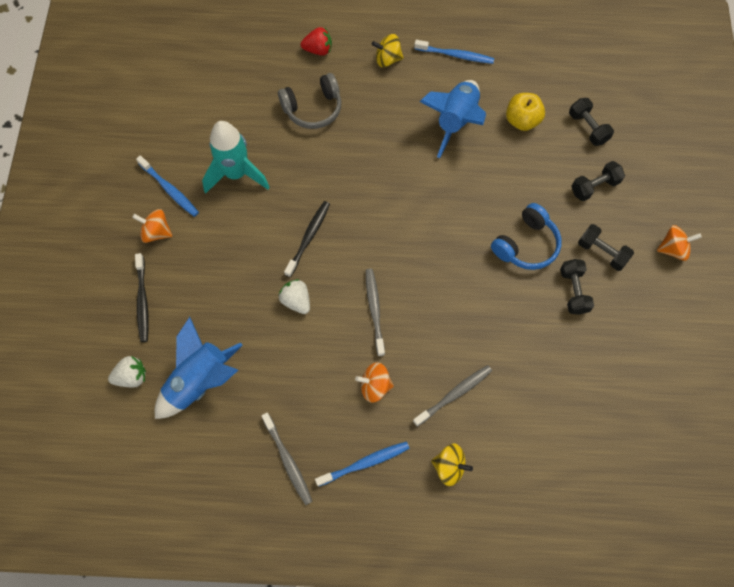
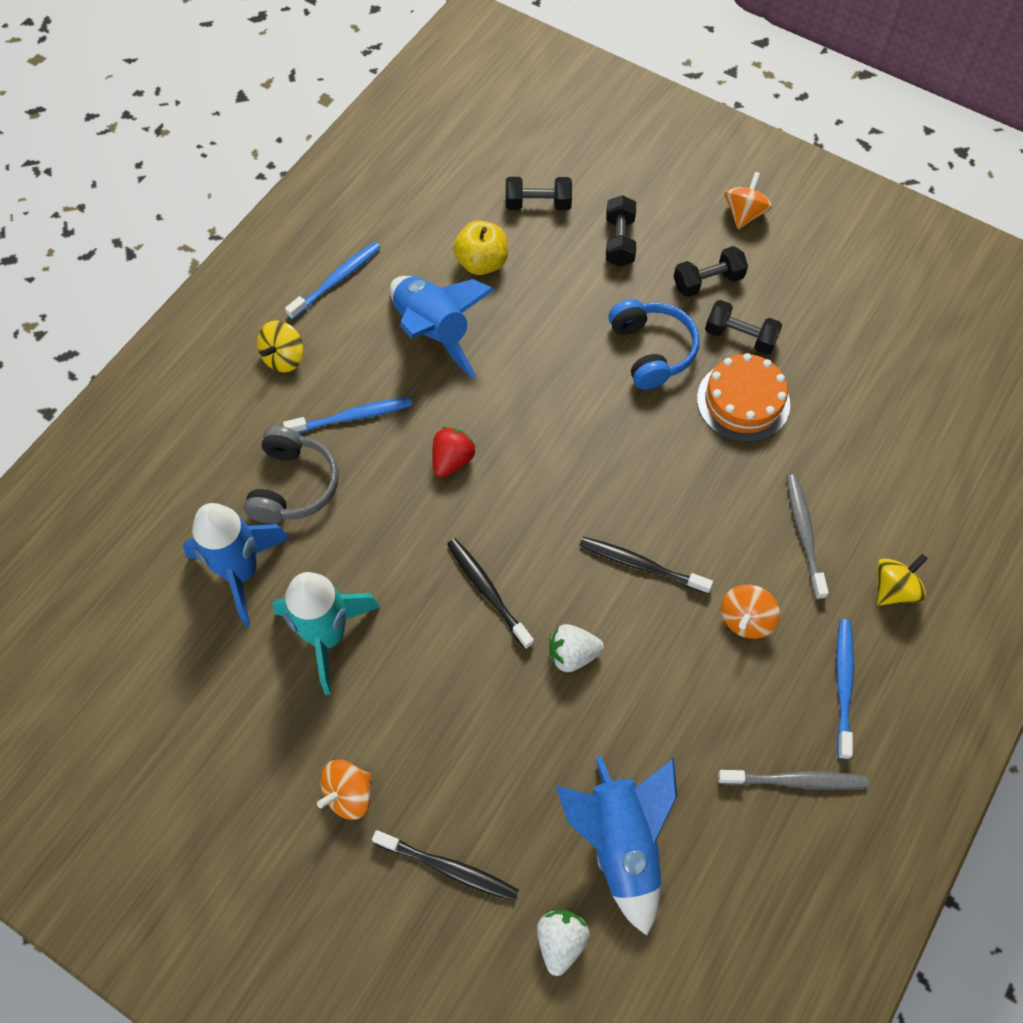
camera: 60 degrees left, 5 degrees down
(169, 189) = (290, 742): blue toothbrush -> blue toothbrush (352, 417)
(248, 114) = (241, 572): none -> blue rocket
(318, 50) = (205, 431): red strawberry -> red strawberry (452, 460)
(374, 310) = (641, 565): grey toothbrush -> black toothbrush
(526, 315) = (743, 401): none -> orange cake

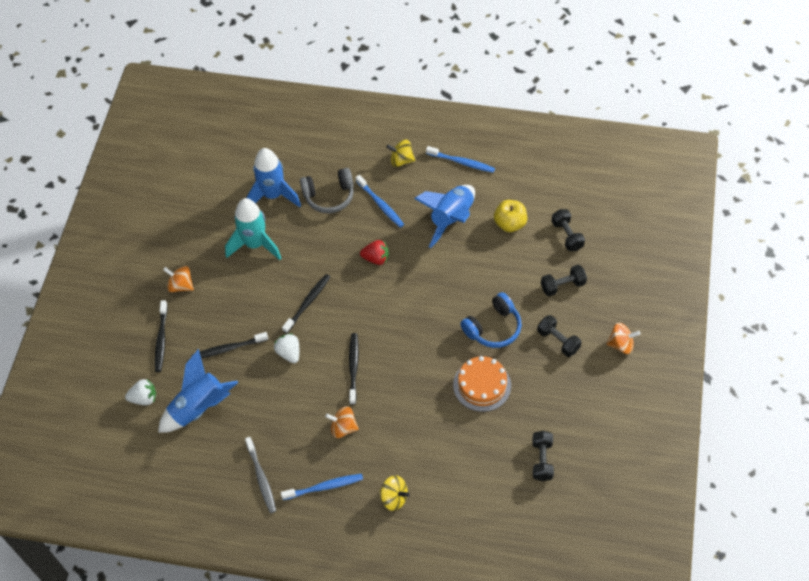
camera: 70 degrees right, 5 degrees down
(520, 753) = (228, 348): none -> black toothbrush
(740, 337) = (526, 370): black dumbbell -> black dumbbell (542, 460)
(804, 534) = (408, 442): grey toothbrush -> none

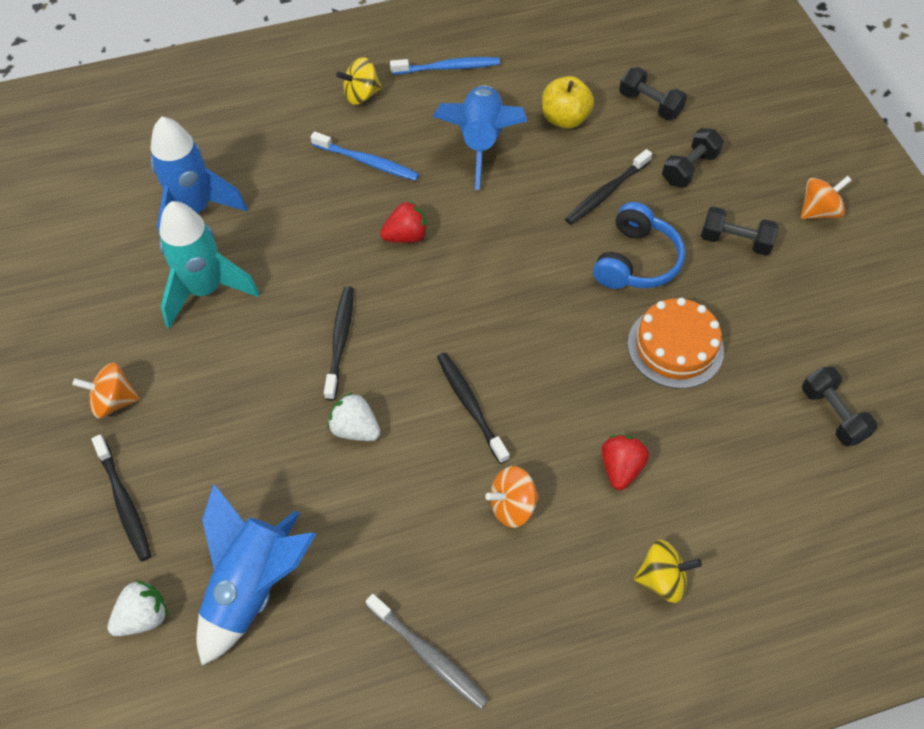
camera: 30 degrees left, 0 degrees up
(228, 348) = (250, 466): black toothbrush -> black toothbrush (606, 193)
(324, 487) = (542, 617): blue toothbrush -> none
(329, 196) = (283, 179): grey headphones -> none
(410, 435) = (621, 468): none -> red strawberry

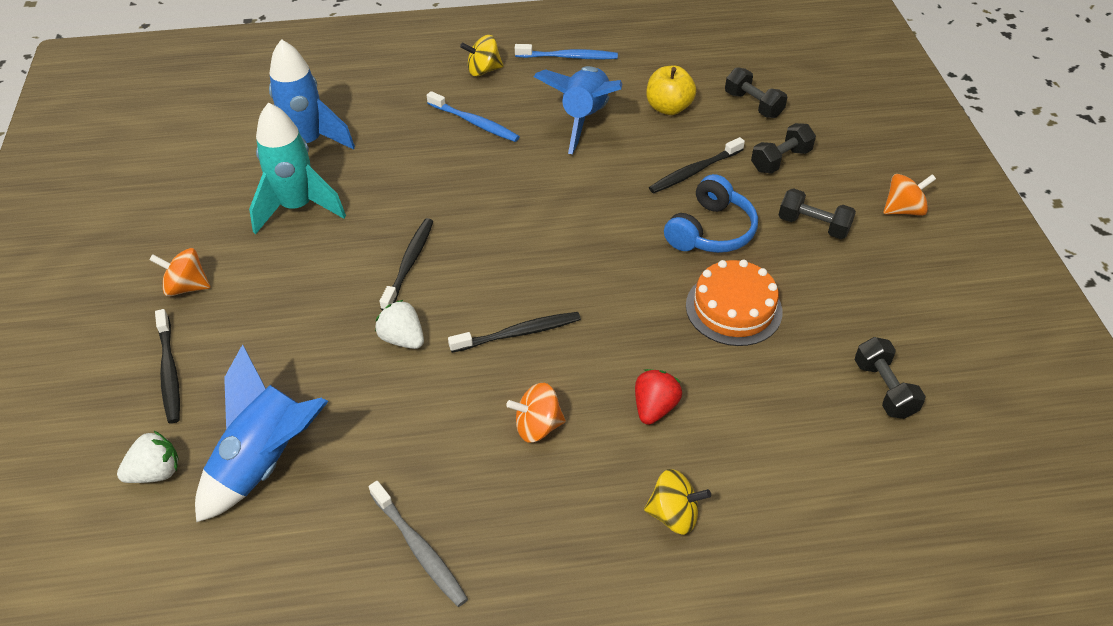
camera: 10 degrees right, 10 degrees down
(406, 236) = (494, 185): red strawberry -> none
(470, 405) = (518, 333): black toothbrush -> black toothbrush turned 90 degrees clockwise

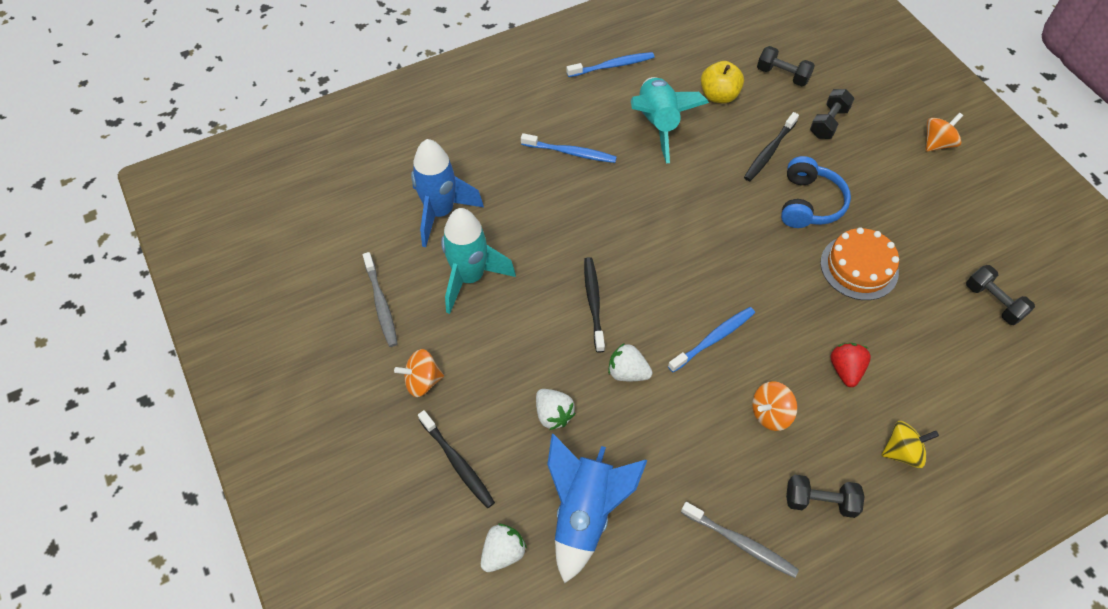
camera: 20 degrees left, 10 degrees up
(195, 208) = (381, 304): none -> grey toothbrush
(297, 356) = (553, 414): none -> white strawberry
(483, 70) = (548, 98): yellow spinning top -> none
(518, 333) = (713, 339): black toothbrush -> blue toothbrush
(584, 119) = (658, 125): blue rocket -> turquoise rocket
(813, 225) = (880, 176): black dumbbell -> black dumbbell (820, 501)

